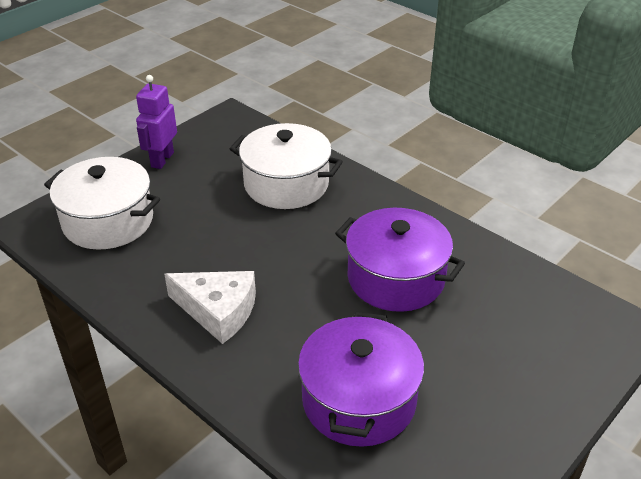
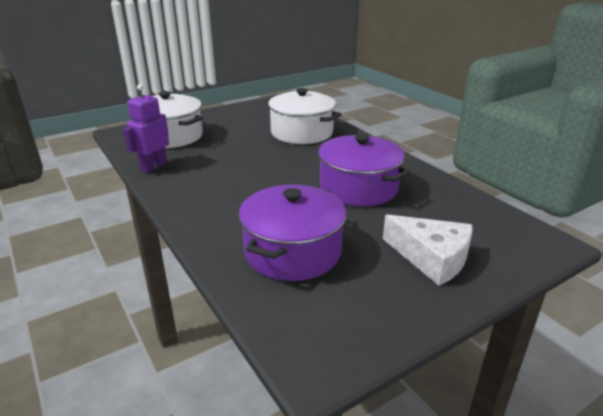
camera: 15 degrees right, 10 degrees down
(162, 159) = (224, 113): purple robot -> purple robot (154, 167)
(218, 311) = (215, 187): white cheese -> white cheese (431, 258)

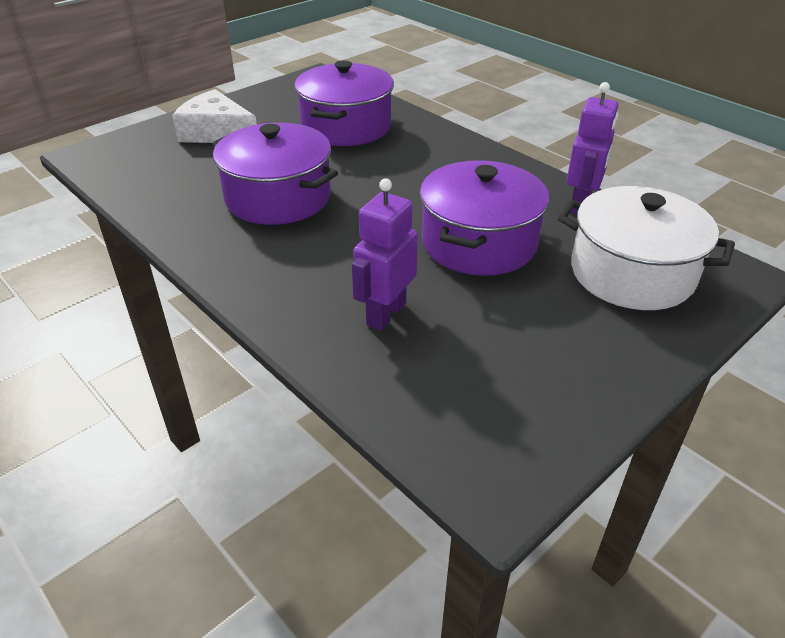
camera: 170 degrees right, 10 degrees up
(237, 153) = (479, 243): none -> purple pot
(302, 133) = (385, 314): white pot -> purple robot

